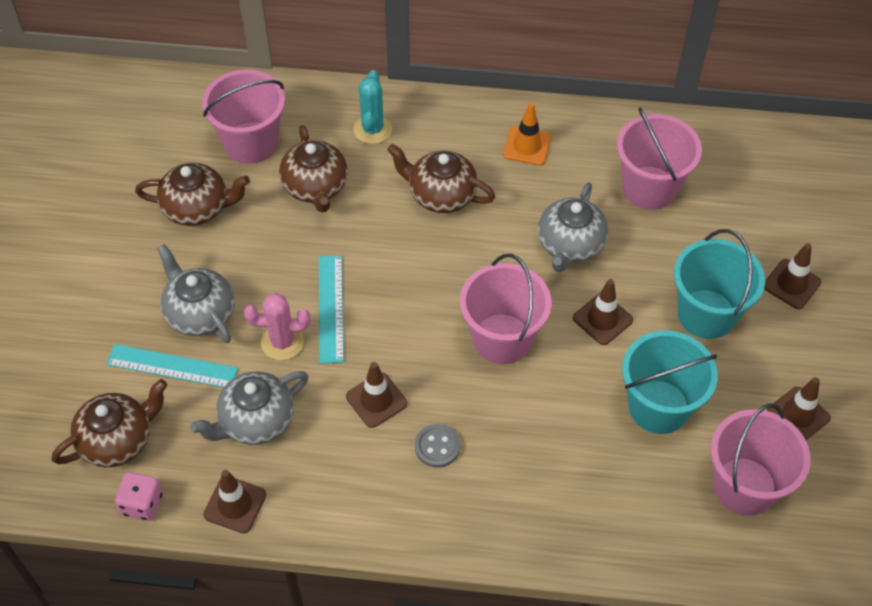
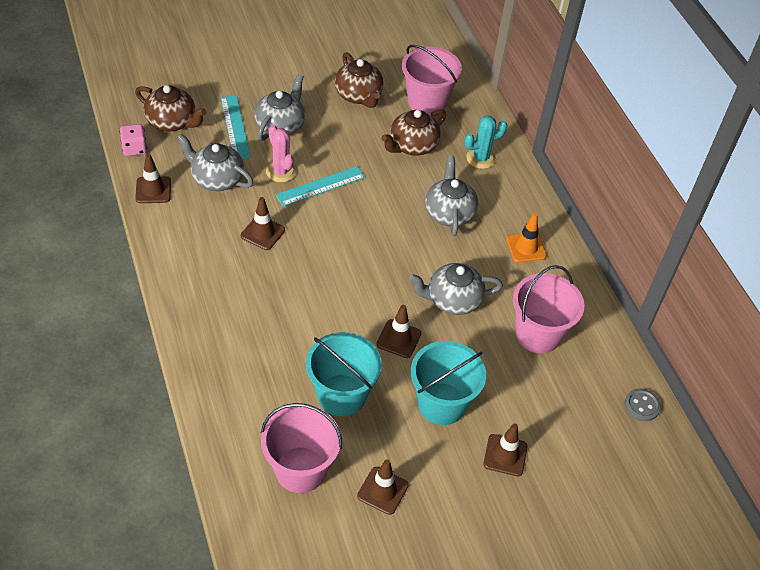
camera: 60 degrees right, 5 degrees down
(437, 446) = (243, 276): grey button -> grey button (642, 406)
(441, 195) = (449, 213): brown teapot -> grey teapot
(502, 339) = (348, 285): pink bucket -> none

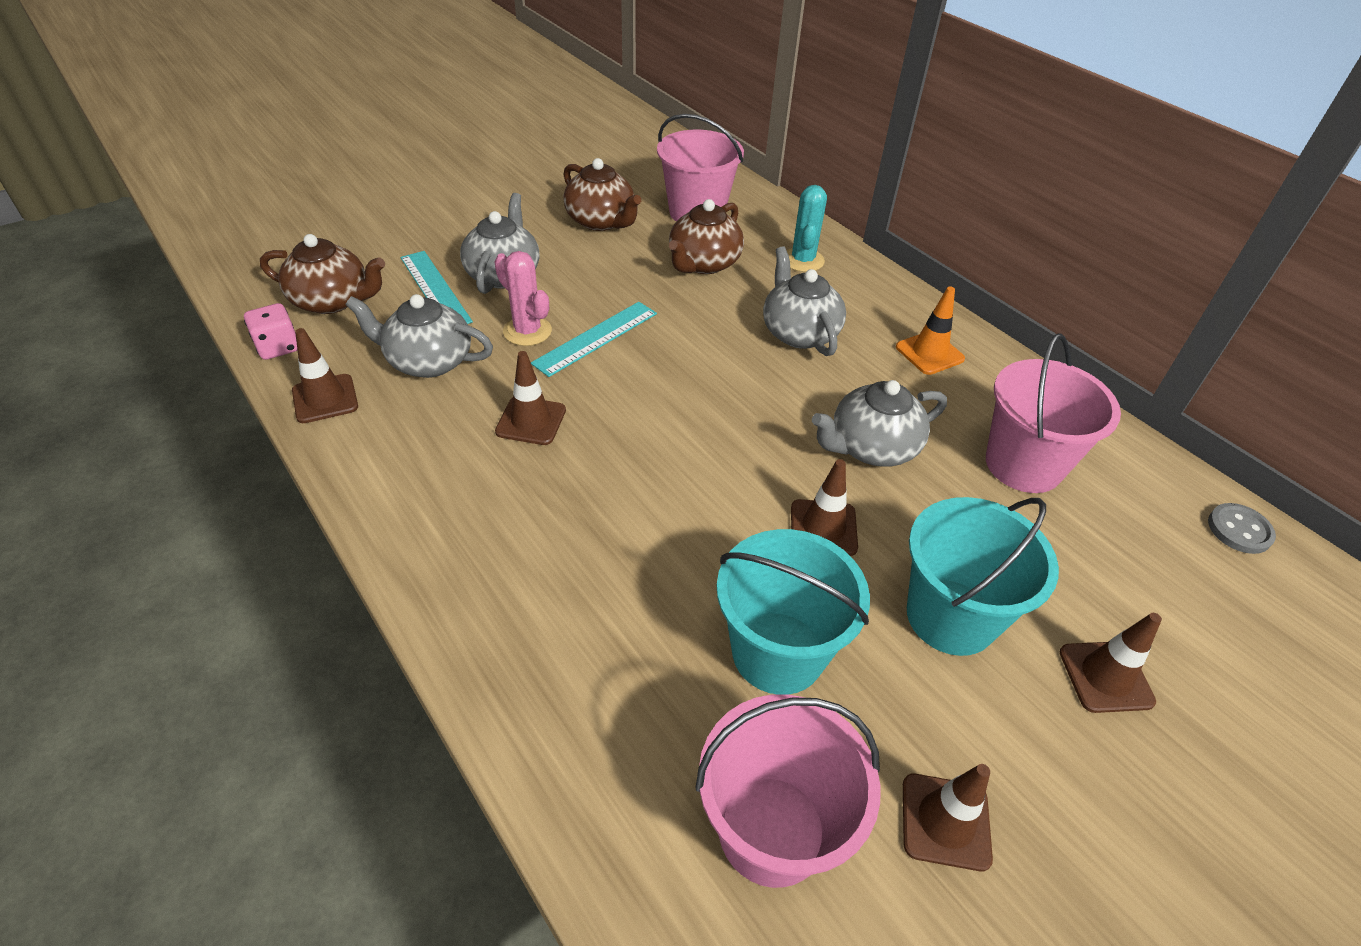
camera: 15 degrees left, 5 degrees down
(480, 158) = (803, 260): turquoise cactus -> turquoise cactus turned 45 degrees counterclockwise

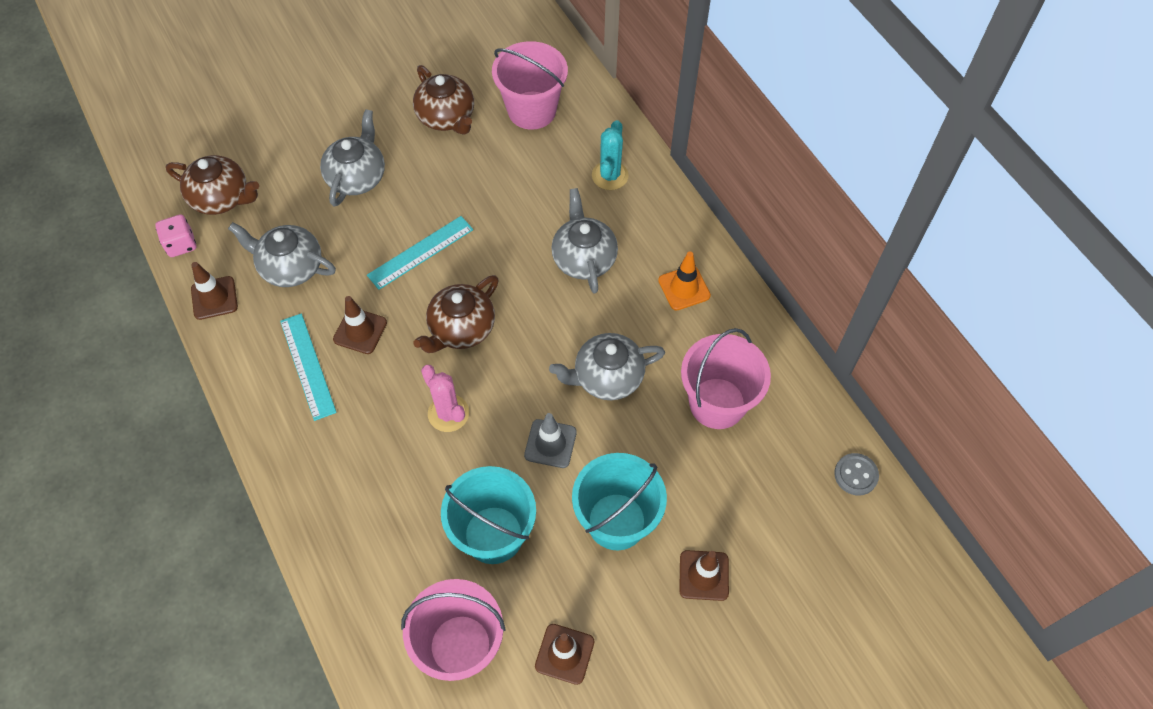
camera: 10 degrees right, 15 degrees up
(435, 289) = (301, 190): turquoise ruler -> turquoise ruler (307, 366)
(527, 331) = (368, 241): pink cactus -> pink cactus (448, 413)
(703, 263) = (524, 174): brown teapot -> brown teapot (461, 329)
(823, 528) = (550, 443): brown traffic cone -> grey traffic cone

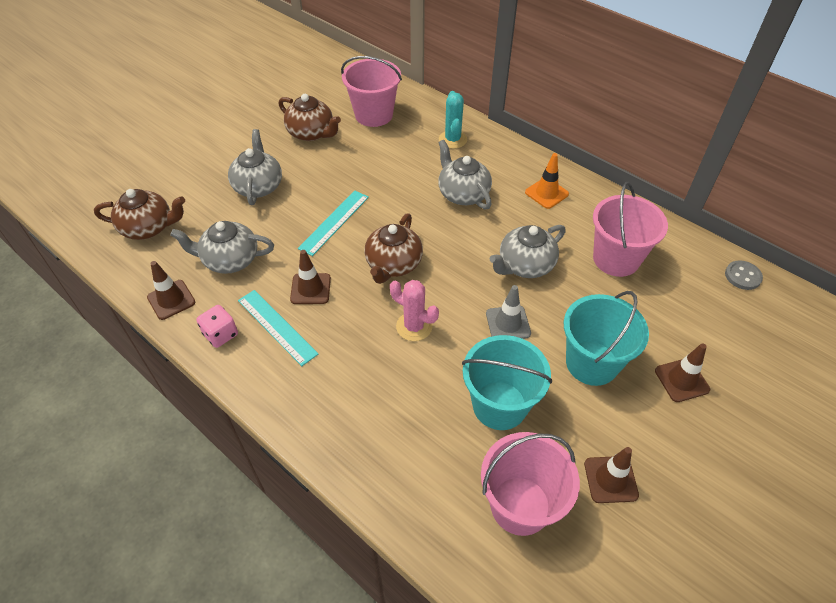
camera: 20 degrees left, 10 degrees down
(181, 244) = (125, 269): pink dice -> pink dice (221, 334)

